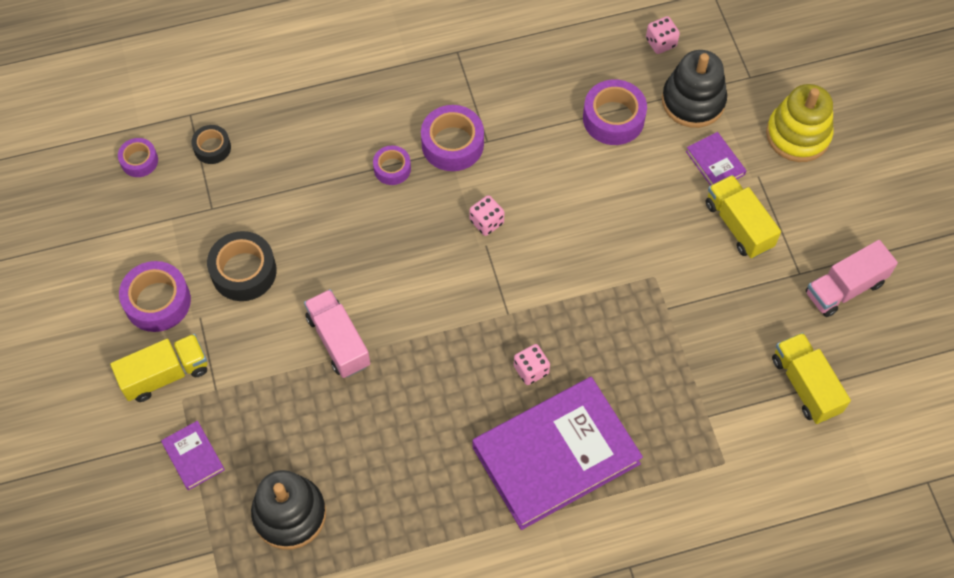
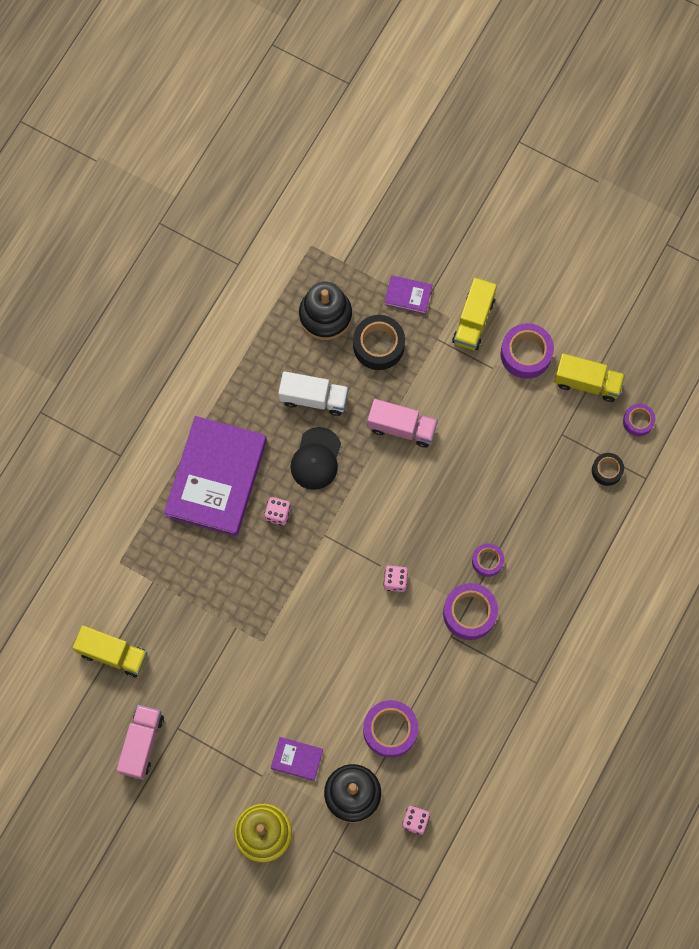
camera: 135 degrees right, 10 degrees up
(243, 271) = (499, 416): black tape -> black tape (378, 345)
(387, 444) = (313, 398): none -> white truck
(445, 386) = (316, 459): none -> black cap
(738, 225) = (243, 726): yellow truck -> yellow truck (587, 383)

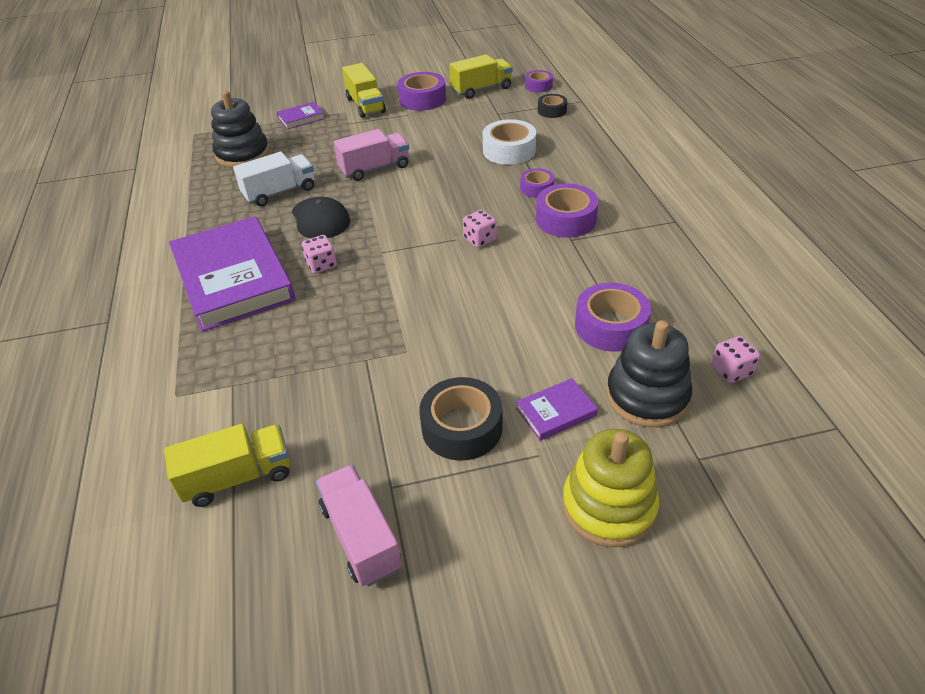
camera: 40 degrees left, 30 degrees down
(378, 345) = (305, 146): black tape -> black tape (462, 427)
(517, 495) = (509, 150): none -> white tape

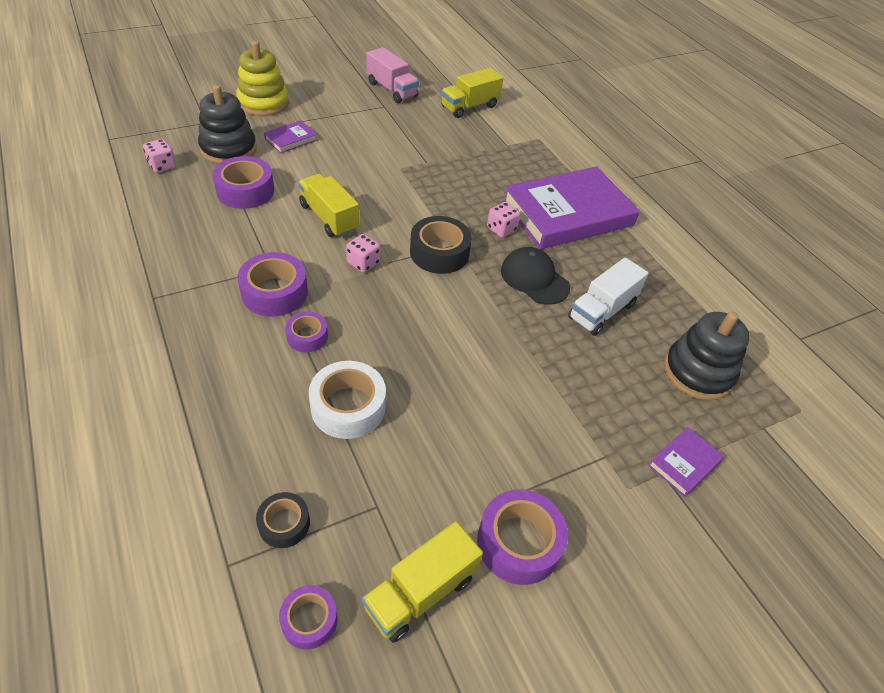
camera: 160 degrees right, 5 degrees up
(233, 278) = (567, 213): purple book -> purple book turned 75 degrees counterclockwise
(365, 105) = (607, 512): yellow truck -> yellow truck (329, 218)
(375, 168) = (515, 357): pink truck -> none
(462, 427) = (350, 130): black tape -> black tape (439, 253)

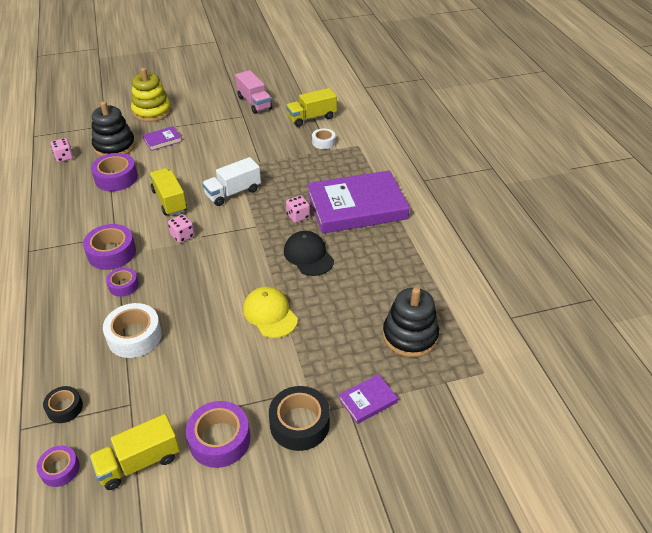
camera: 15 degrees right, 5 degrees down
(439, 253) = (242, 231): black tape -> black tape (299, 424)
(496, 136) = (323, 142): none -> white tape
(517, 359) = (270, 314): none -> yellow cap
(602, 311) = (352, 284): white truck -> white truck (233, 193)

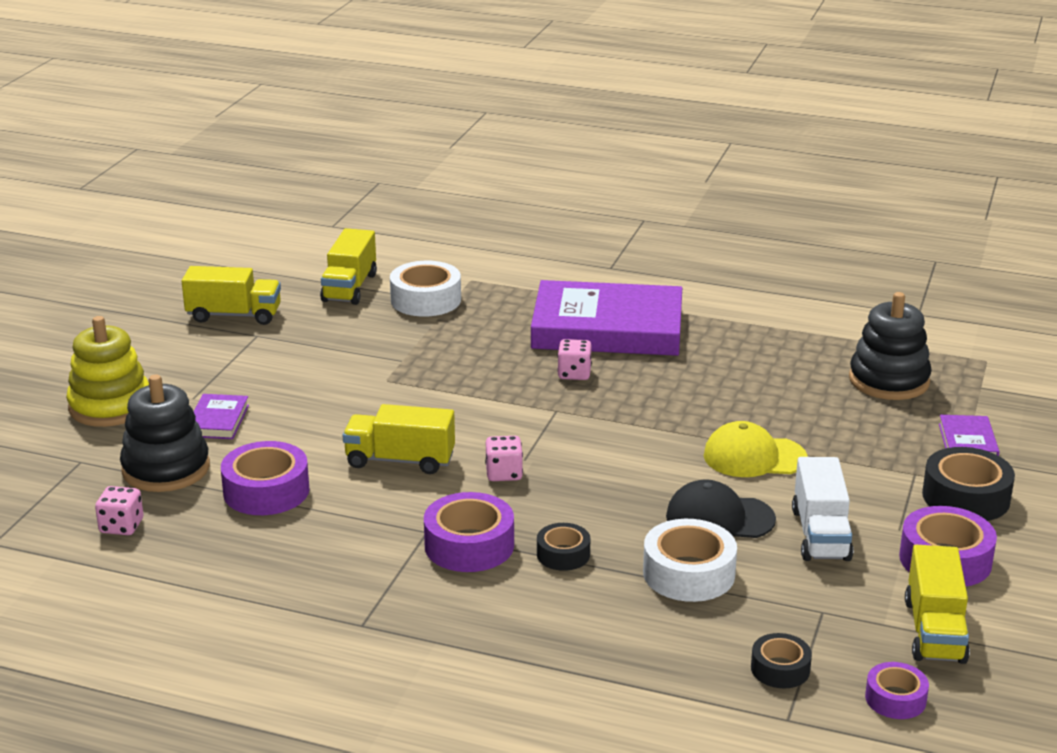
camera: 55 degrees left, 15 degrees down
(123, 285) = (563, 554): purple tape -> black tape
(233, 193) = (452, 404): white truck -> white truck (820, 534)
(254, 103) = (234, 315): pink truck -> yellow truck
(308, 255) = (668, 394): black cap -> black cap (719, 518)
(323, 142) = (426, 300): white tape -> white tape, size x1.69
(357, 206) = (607, 328): purple book -> purple book turned 75 degrees clockwise

